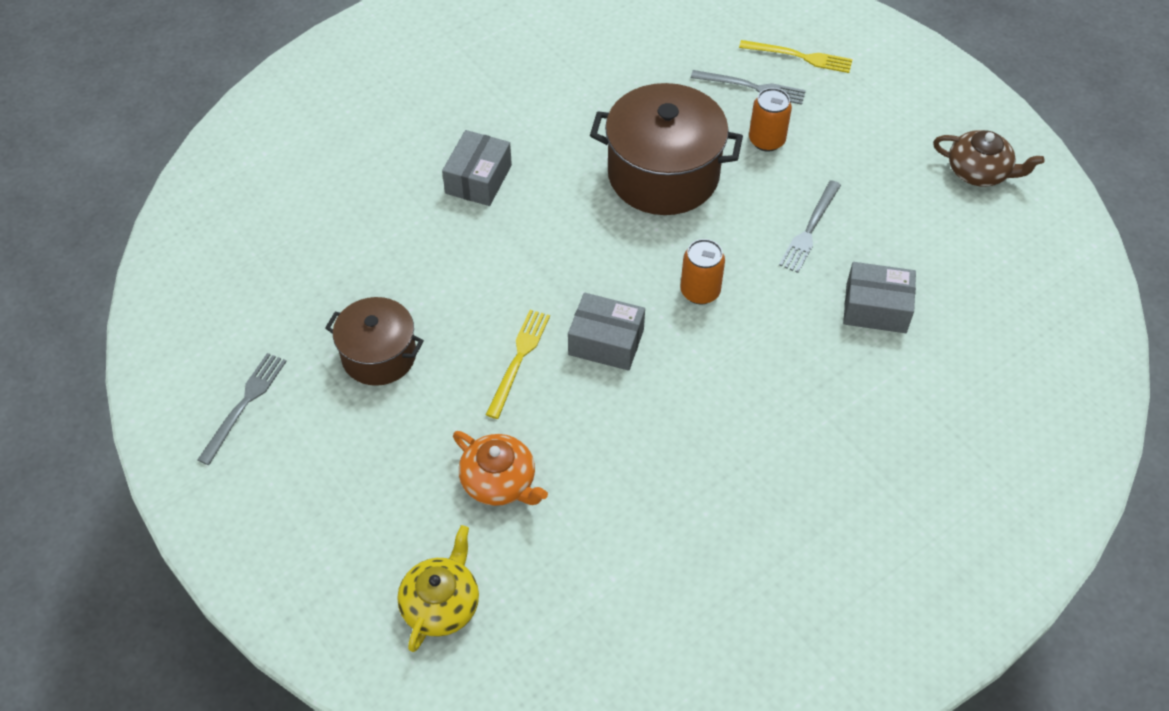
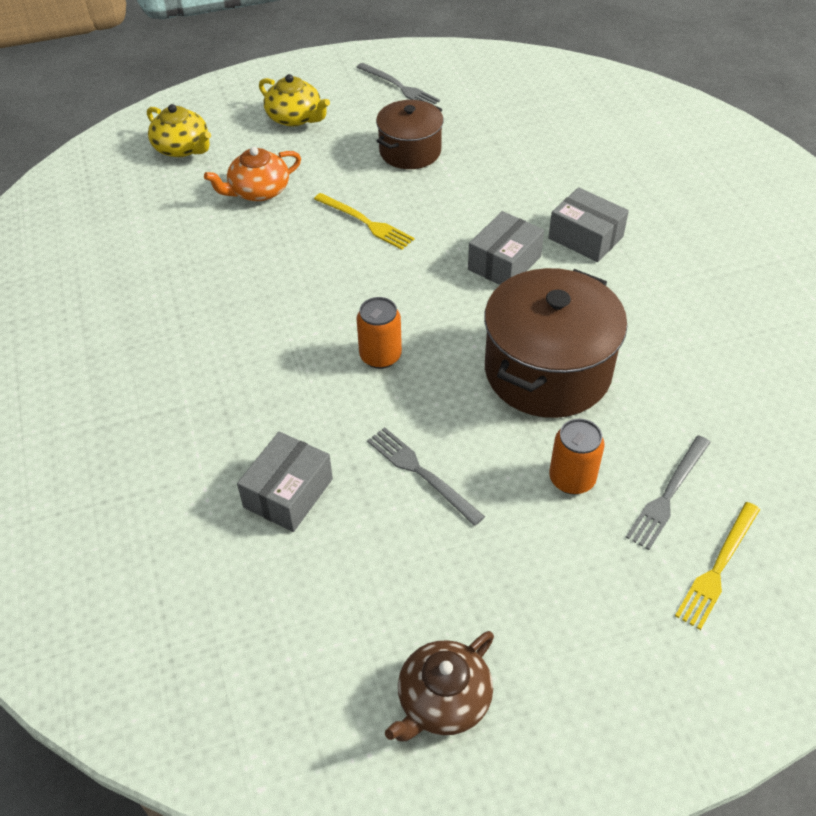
camera: 110 degrees right, 5 degrees down
(340, 497) = (295, 118): none -> yellow teapot
(606, 342) = (355, 277): grey box -> grey box (504, 263)

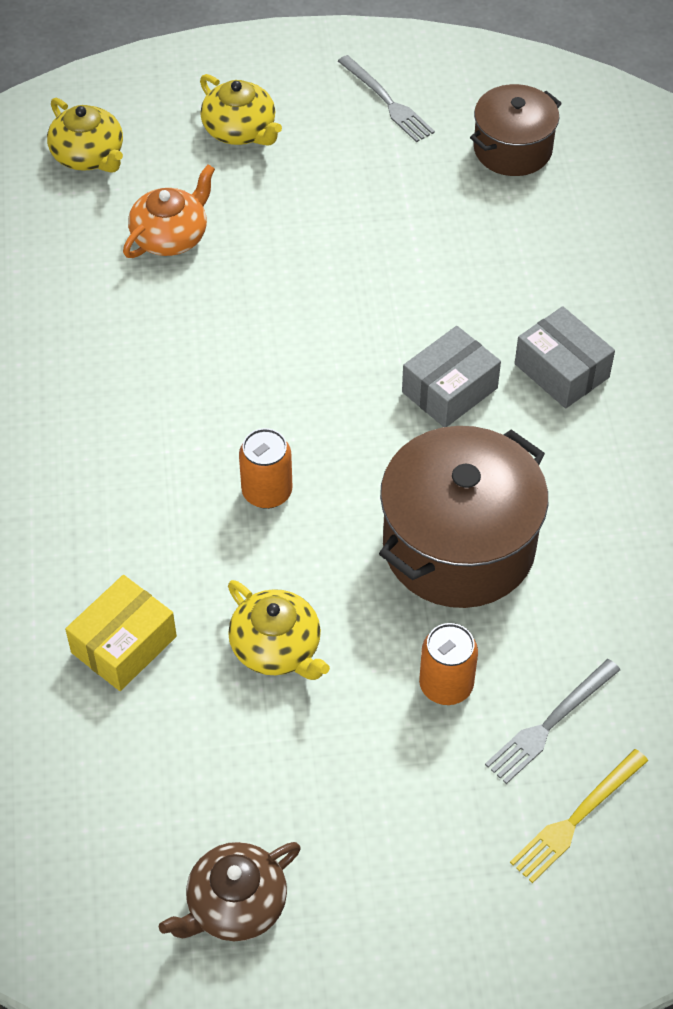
camera: 10 degrees right, 5 degrees up
(258, 191) = (171, 236): orange teapot -> orange teapot turned 150 degrees clockwise
(288, 493) = (124, 644): grey box -> yellow box
(365, 222) = (293, 304): yellow fork -> none
(410, 151) = (375, 206): brown pot -> brown pot (512, 149)
(421, 473) = (277, 647): grey fork -> yellow teapot

